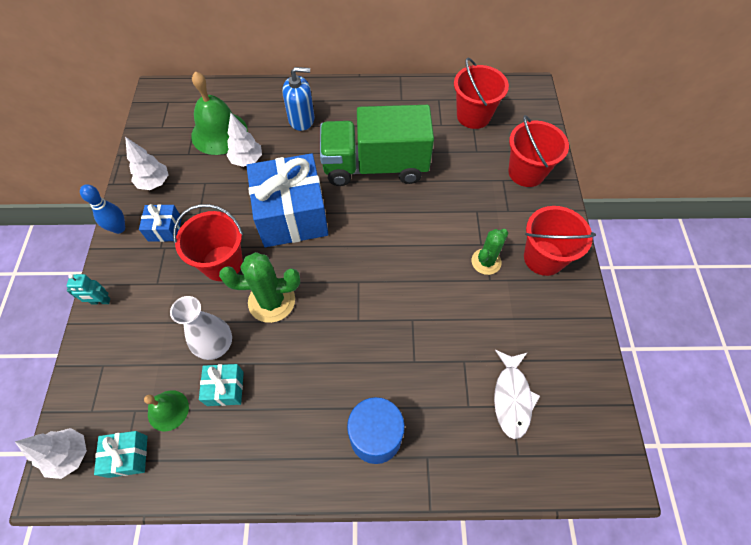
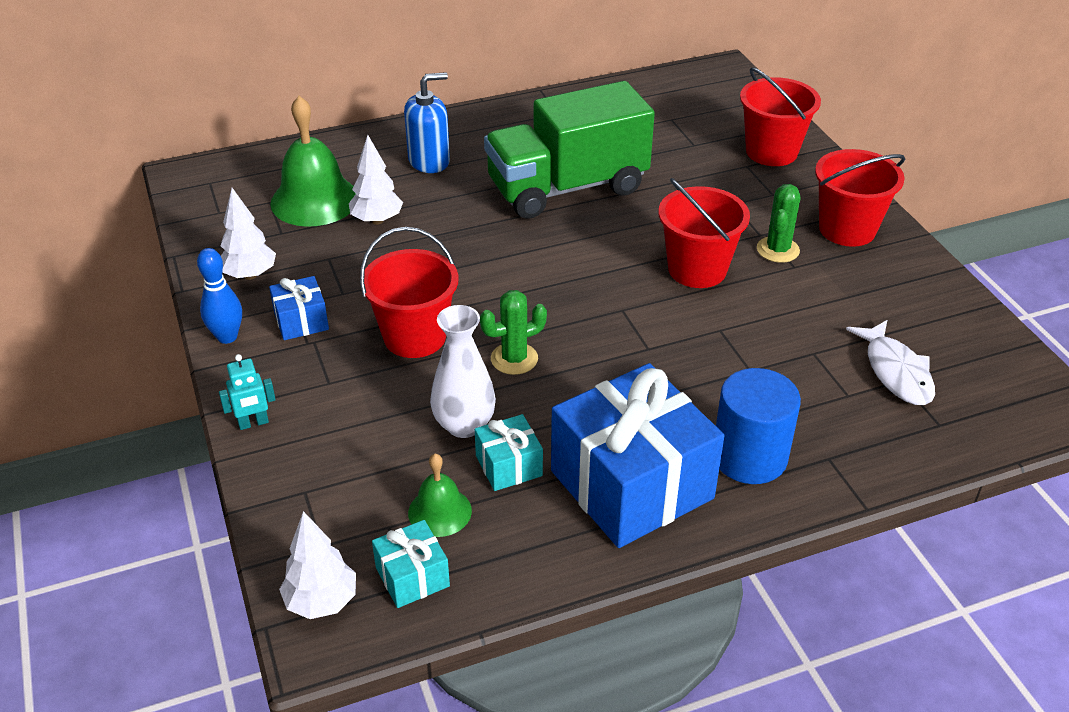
camera: 20 degrees left, 20 degrees down
(271, 301) = (514, 359): green cactus -> green cactus, size x0.66
(292, 215) = (483, 263): blue gift -> blue gift (631, 484)
(473, 116) = (666, 110): red bucket -> red bucket (697, 269)

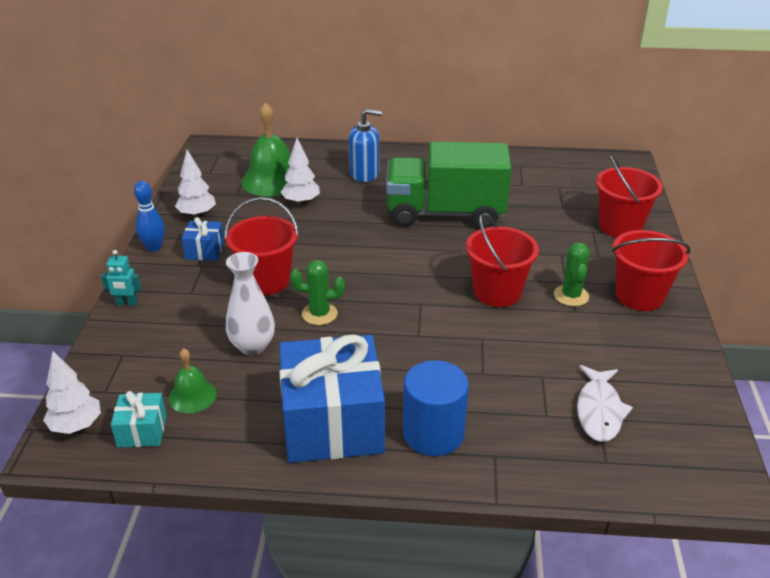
camera: 25 degrees right, 5 degrees down
(509, 466) = (260, 382): turquoise gift -> none
(778, 250) = (571, 296): green cactus -> green cactus turned 45 degrees counterclockwise

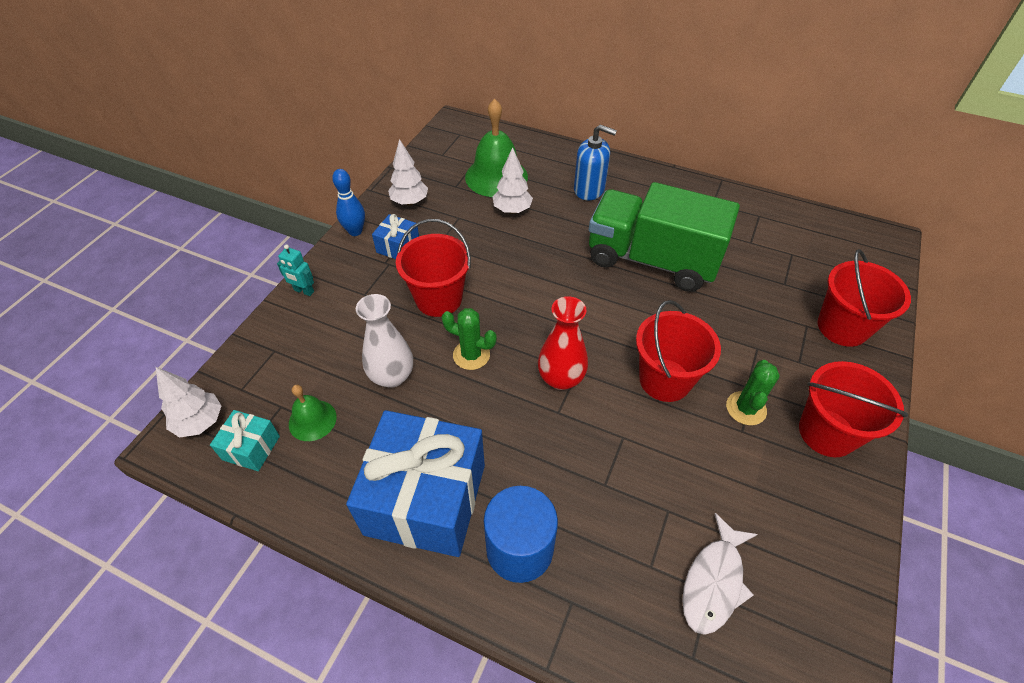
camera: 20 degrees right, 15 degrees up
(409, 312) = (561, 378): none -> red vase

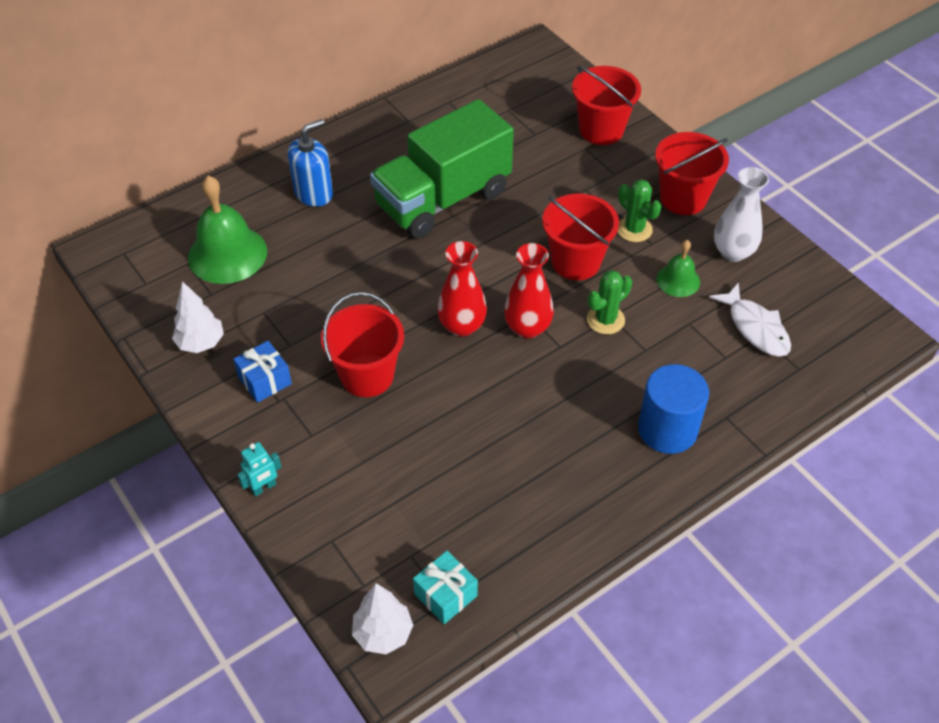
camera: 60 degrees left, 0 degrees up
(312, 420) = (446, 533): green bell -> green bell (678, 280)
(355, 231) = (207, 409): blue bowling pin -> none
(392, 376) = (438, 450): white vase -> white vase (733, 252)
(425, 499) = (586, 474): blue gift -> none
(471, 355) = (456, 379): green cactus -> green cactus (605, 320)
(512, 210) = (291, 265): white tree -> none
(529, 333) = (462, 326): none -> red vase

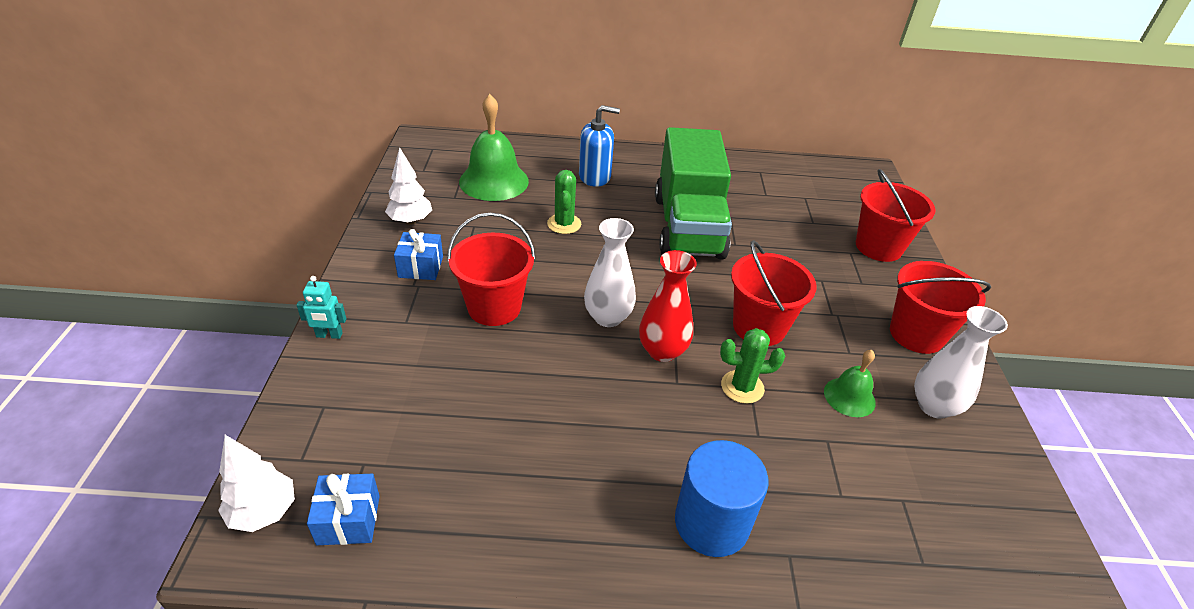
camera: 35 degrees right, 10 degrees down
(443, 199) = (688, 227): green truck -> green truck turned 90 degrees counterclockwise
(445, 595) = (348, 520): turquoise gift -> blue gift
(462, 326) = (608, 317): red vase -> white vase
(634, 229) = (841, 332): green cactus -> green cactus (564, 224)
(755, 328) = (901, 489): white fish -> none

